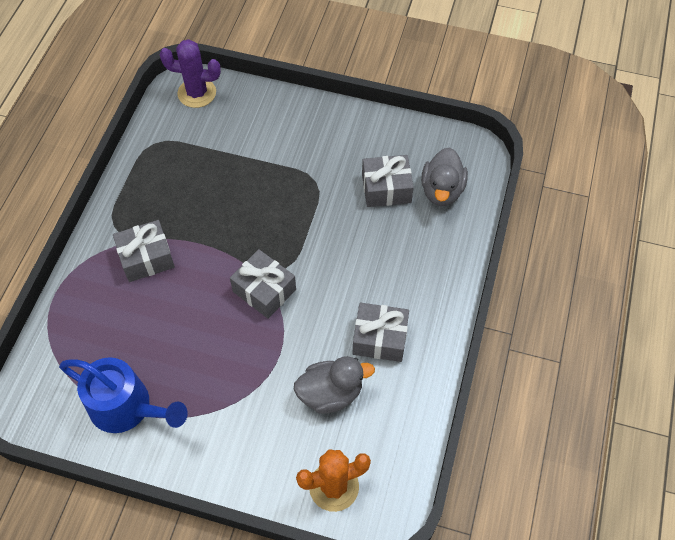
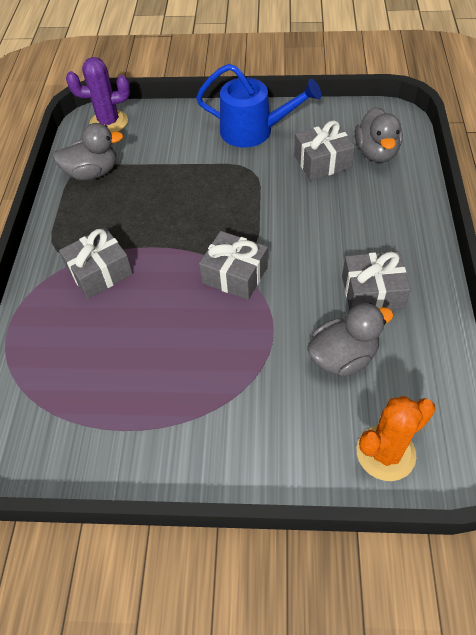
camera: 10 degrees left, 5 degrees down
(127, 408) = (122, 426): blue watering can -> blue watering can (254, 131)
(167, 149) = (93, 173): none -> grey duck

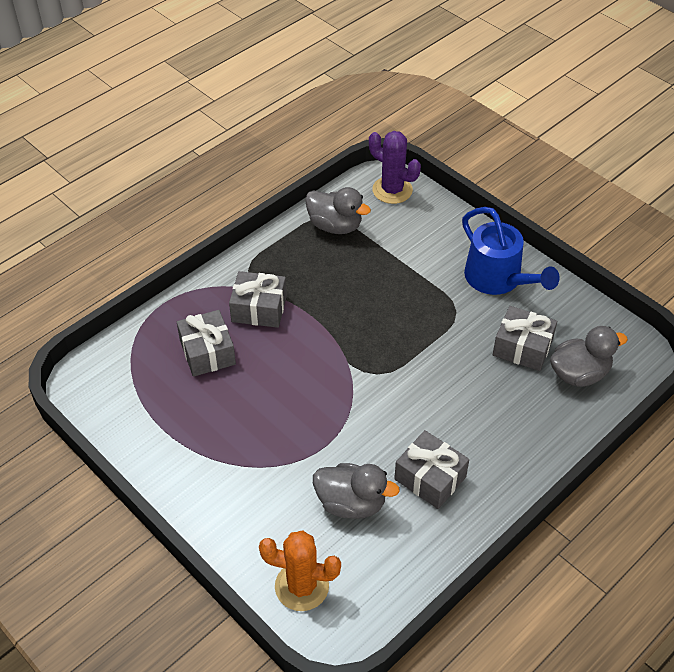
camera: 40 degrees right, 5 degrees down
(235, 275) = (346, 384): grey gift -> grey gift (207, 352)
(376, 152) = (579, 374): grey duck -> grey duck turned 150 degrees counterclockwise

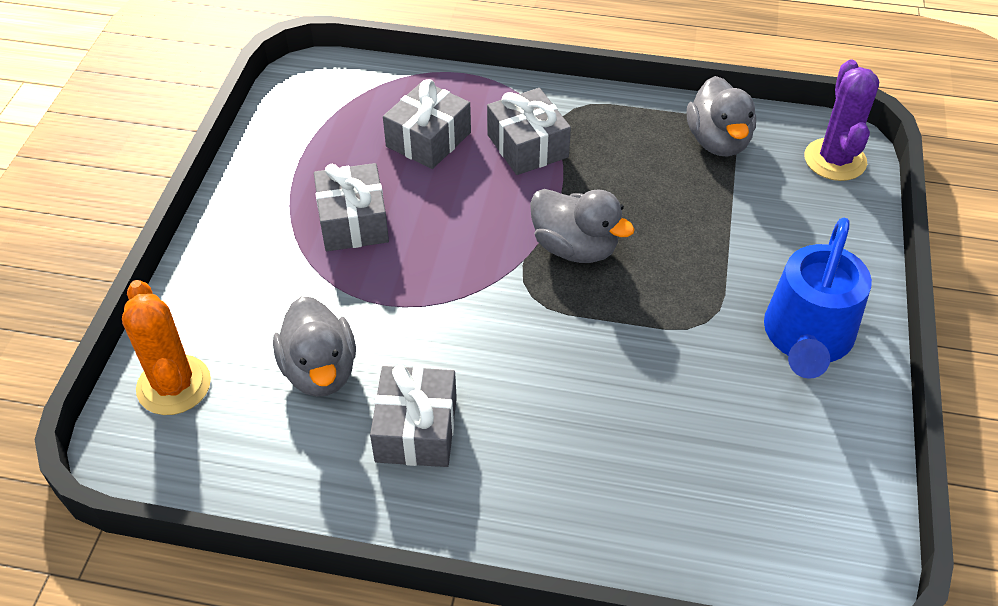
camera: 55 degrees right, 0 degrees up
(522, 347) = (716, 423): grey gift -> grey gift (353, 222)
(579, 374) = (735, 514): grey duck -> grey duck (575, 248)

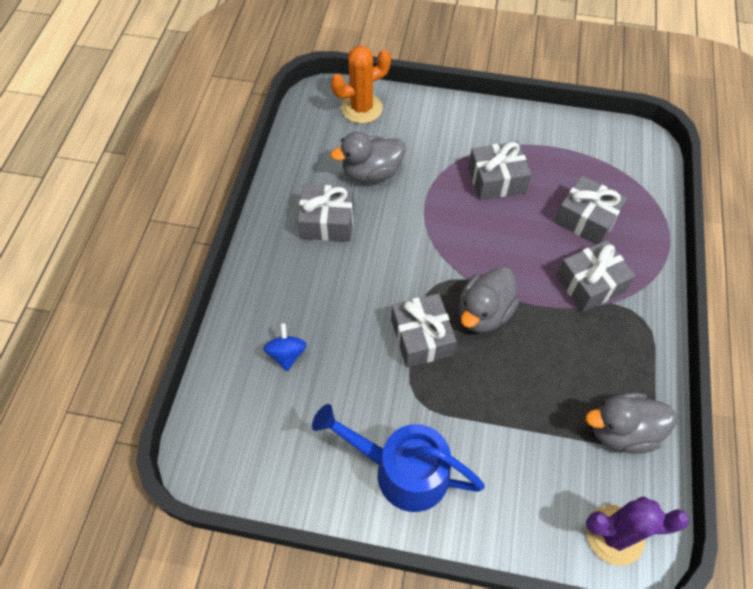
camera: 90 degrees right, 10 degrees up
(617, 314) = (421, 337): none -> grey gift
(659, 475) = (287, 354): none -> blue spinning top

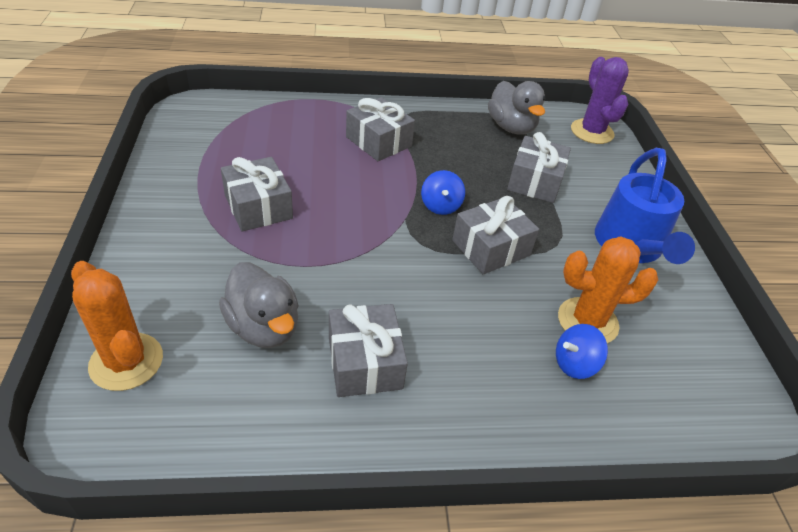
camera: 110 degrees left, 15 degrees down
(323, 383) = (587, 321): none -> orange cactus
(484, 313) = (440, 206): grey duck -> blue spinning top
(586, 219) = (301, 144): grey gift -> grey gift (535, 181)

